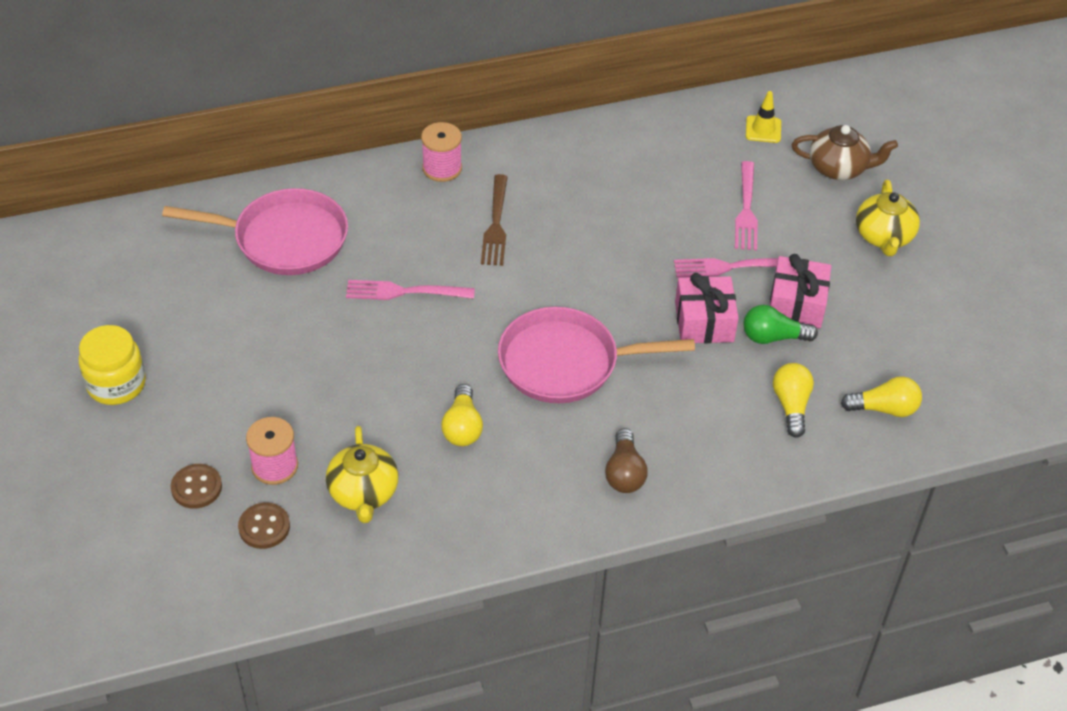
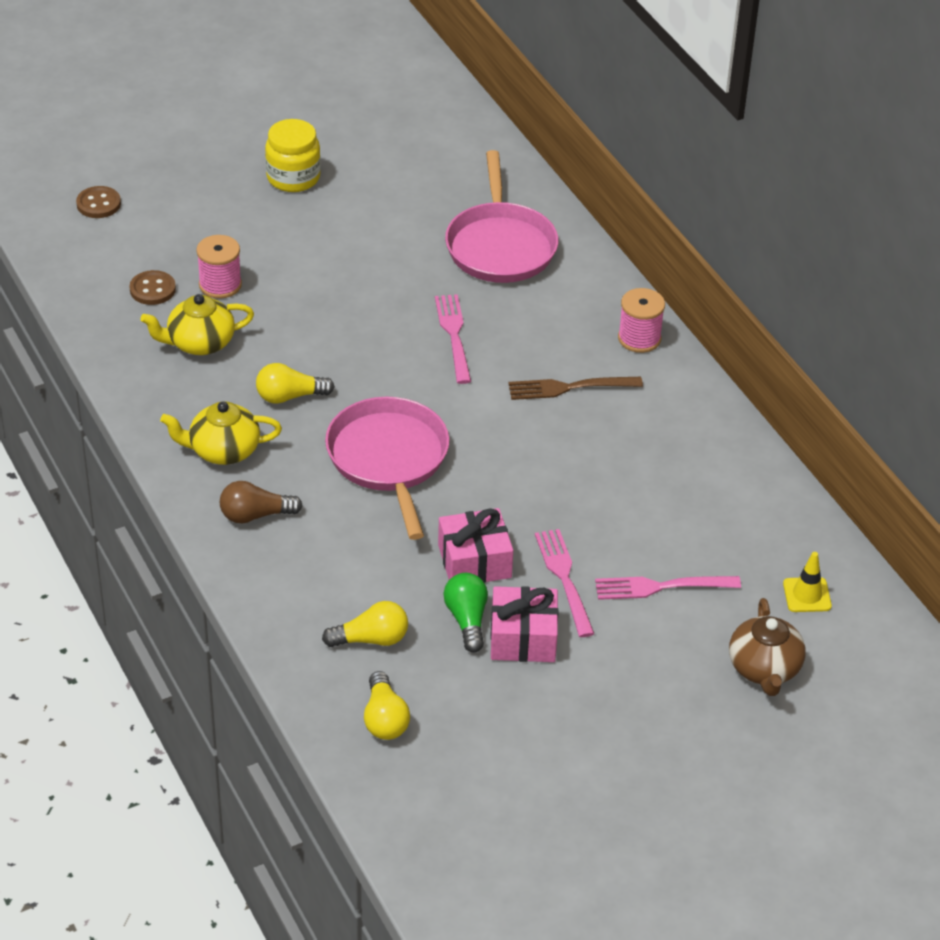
camera: 80 degrees right, 5 degrees down
(196, 487) = (188, 243): brown button -> brown button (98, 204)
(883, 237) = (658, 714): yellow teapot -> yellow teapot (223, 450)

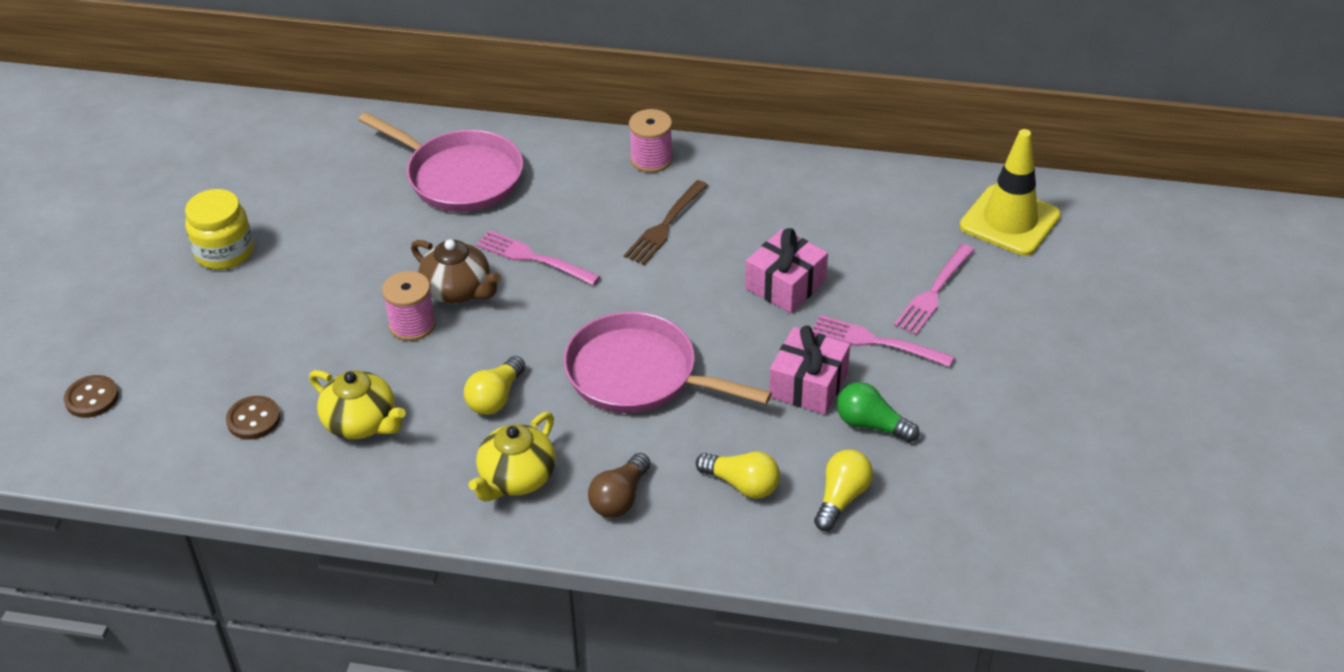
camera: 50 degrees left, 0 degrees up
(200, 343) = (361, 423): yellow teapot -> yellow teapot turned 75 degrees counterclockwise
(220, 285) = (302, 370): pink spool -> pink spool (412, 324)
(384, 719) = (942, 539): yellow light bulb -> yellow light bulb (742, 484)
(523, 638) = (921, 401): pink gift -> pink gift (785, 285)
(764, 669) = (1067, 283): brown teapot -> brown teapot (458, 290)
(807, 595) = (1010, 221): yellow traffic cone -> yellow traffic cone, size x2.00

